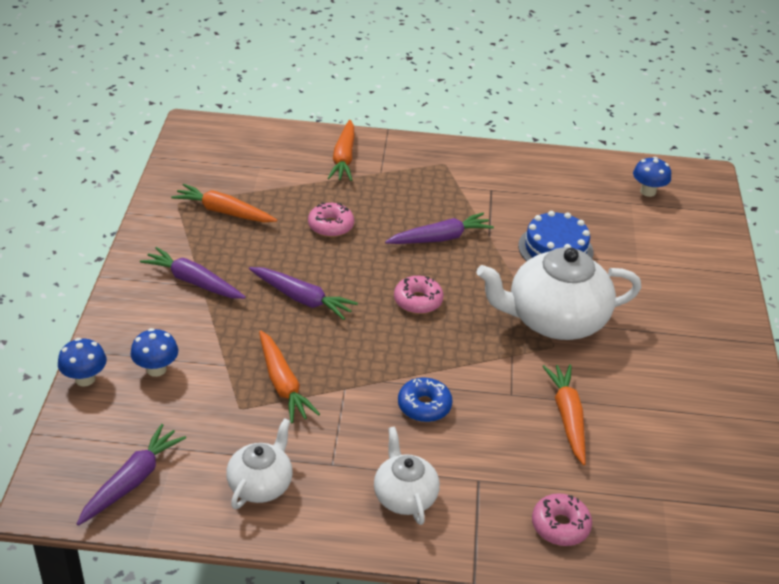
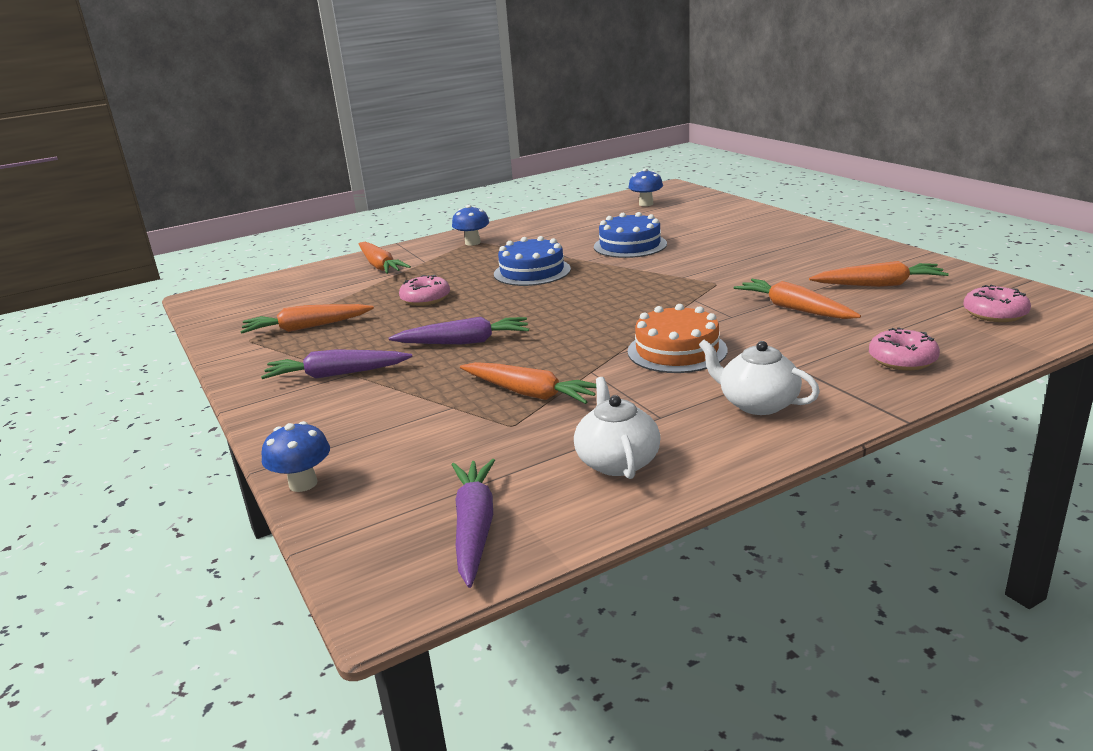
camera: 30 degrees left, 15 degrees down
(156, 369) = (380, 441): blue mushroom -> blue mushroom (472, 243)
(418, 301) = (570, 304): pink donut -> pink donut (995, 313)
(424, 406) = (677, 350): blue donut -> orange cake
(440, 238) = (532, 271): purple carrot -> blue cake
(554, 320) = (692, 273): white teapot -> none
(675, 434) = (879, 285): none -> orange carrot

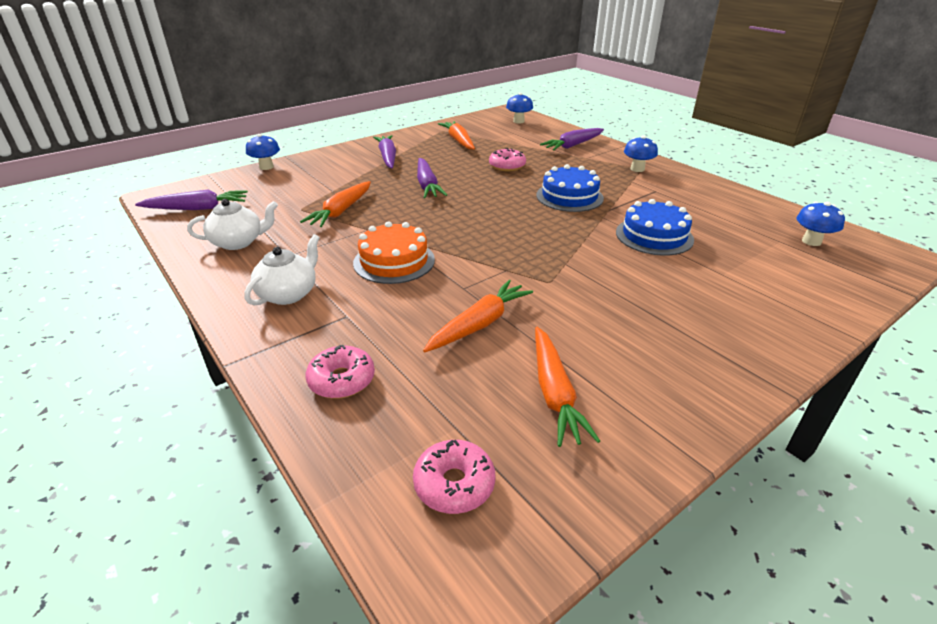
camera: 80 degrees right, 10 degrees up
(259, 292) = (518, 121): none -> blue mushroom
(380, 266) = (573, 145): orange carrot -> purple carrot

